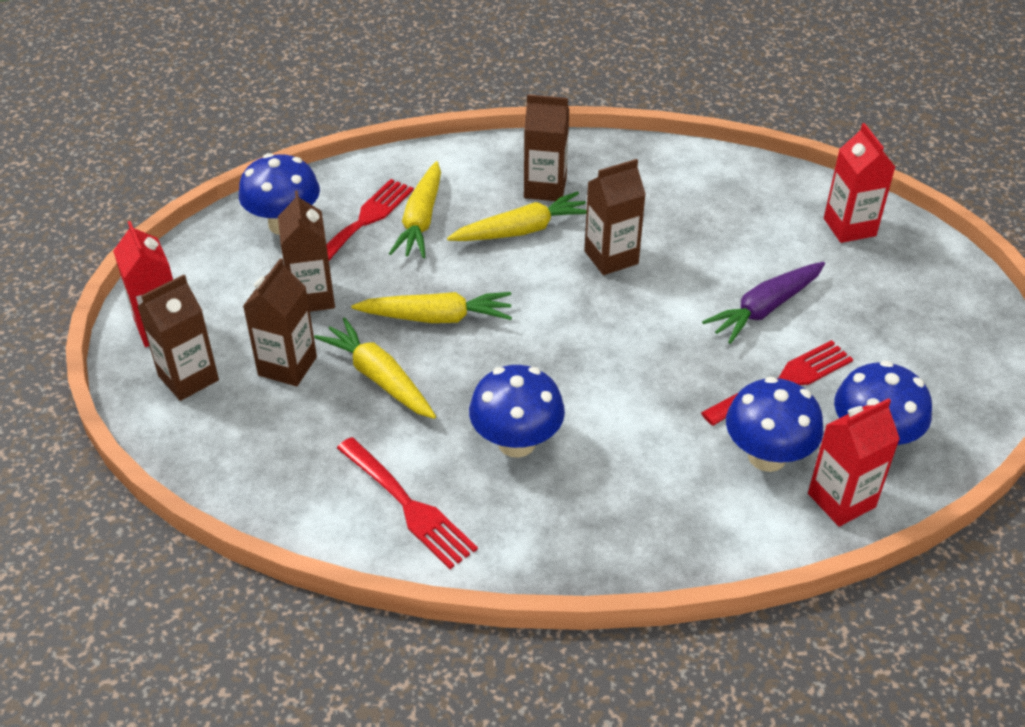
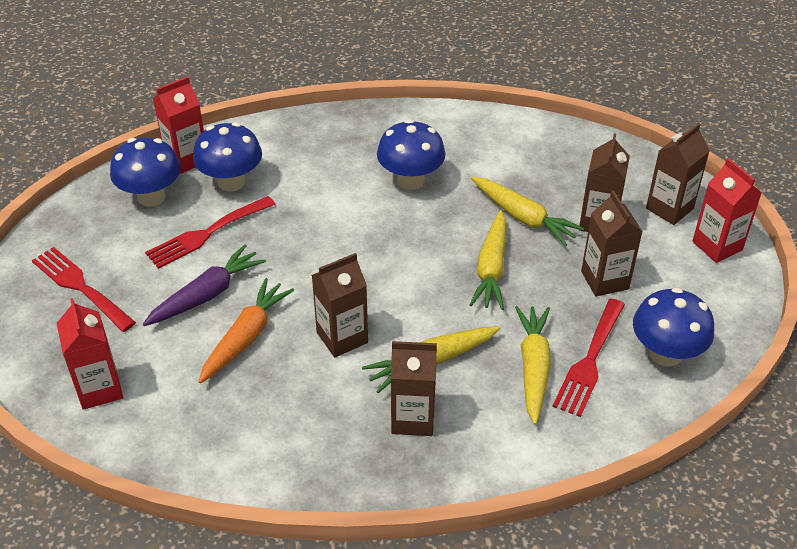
camera: 175 degrees right, 0 degrees up
(408, 506) = (476, 140): red fork -> red fork (80, 287)
(437, 317) = (491, 268): yellow carrot -> yellow carrot turned 75 degrees counterclockwise
(712, 264) = (246, 337): none -> orange carrot

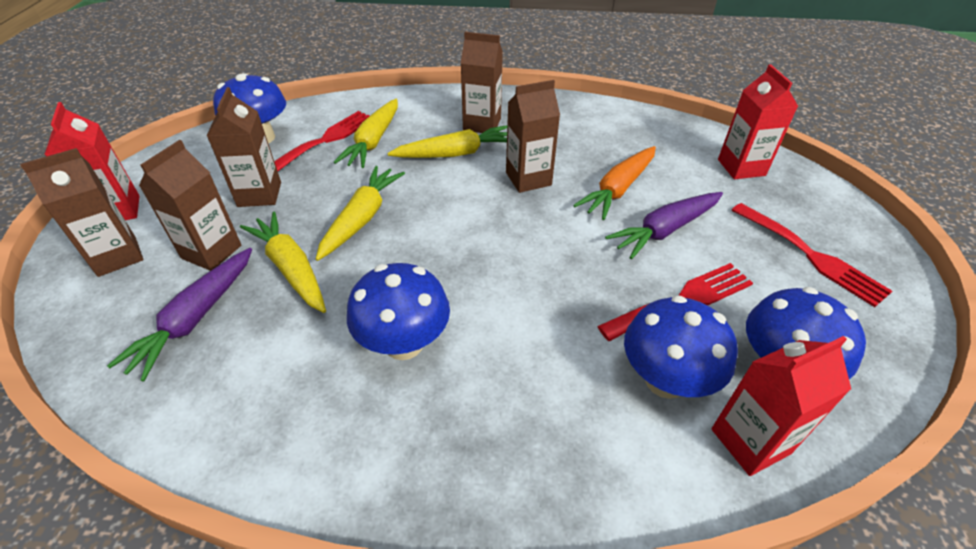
camera: 170 degrees left, 0 degrees up
(565, 176) = (195, 318): none -> purple carrot

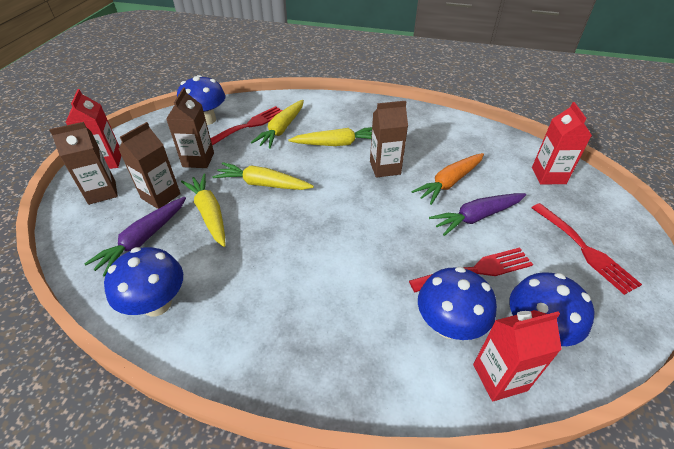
camera: 10 degrees right, 0 degrees up
(362, 218) = (263, 184): yellow carrot -> yellow carrot turned 105 degrees counterclockwise
(404, 343) = (273, 274): blue mushroom -> blue mushroom (157, 304)
(482, 124) = (360, 124): brown carton -> none

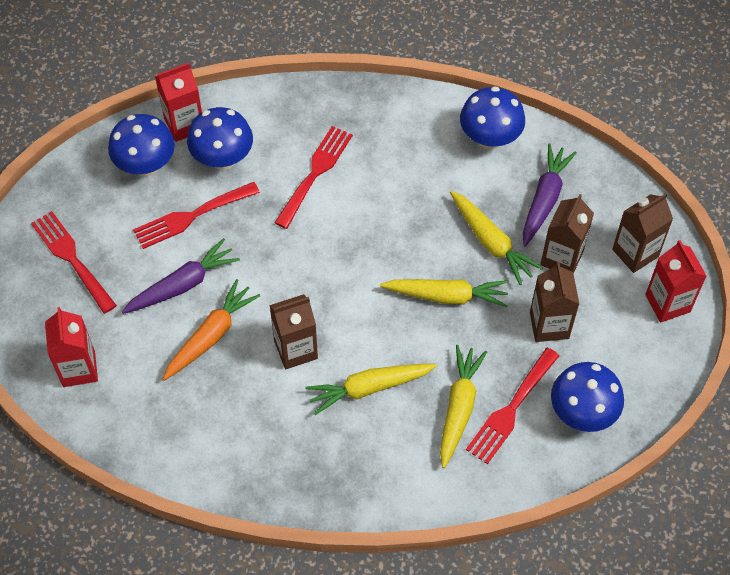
camera: 170 degrees right, 15 degrees up
(349, 294) = (315, 173): none -> red fork

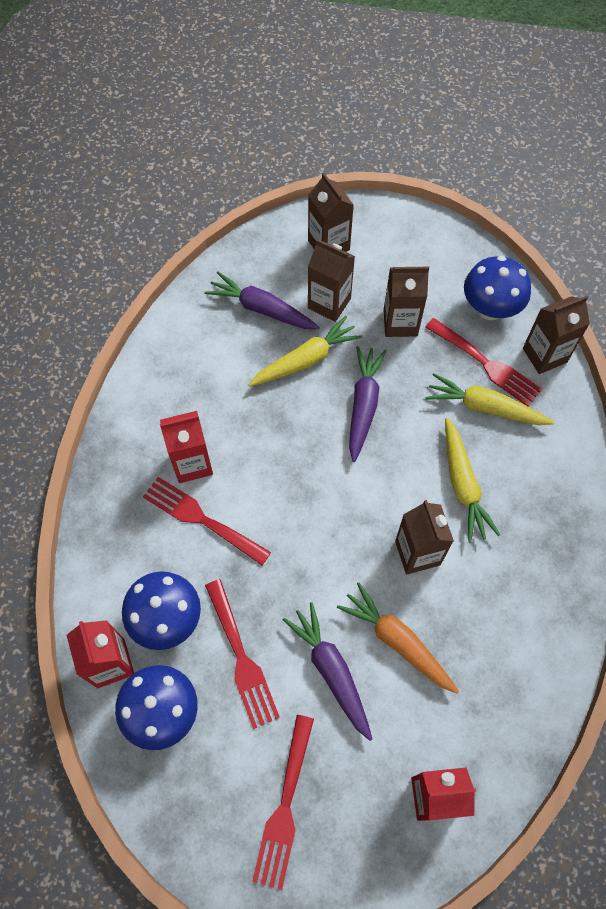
camera: 85 degrees left, 5 degrees up
(71, 258) = (285, 807): red fork -> red fork turned 45 degrees counterclockwise
(447, 296) = (363, 405): yellow carrot -> purple carrot
(490, 138) = (183, 347): blue mushroom -> none
(531, 468) = (544, 355): none -> brown carton
(667, 303) = (382, 229): red carton -> red carton (192, 463)

